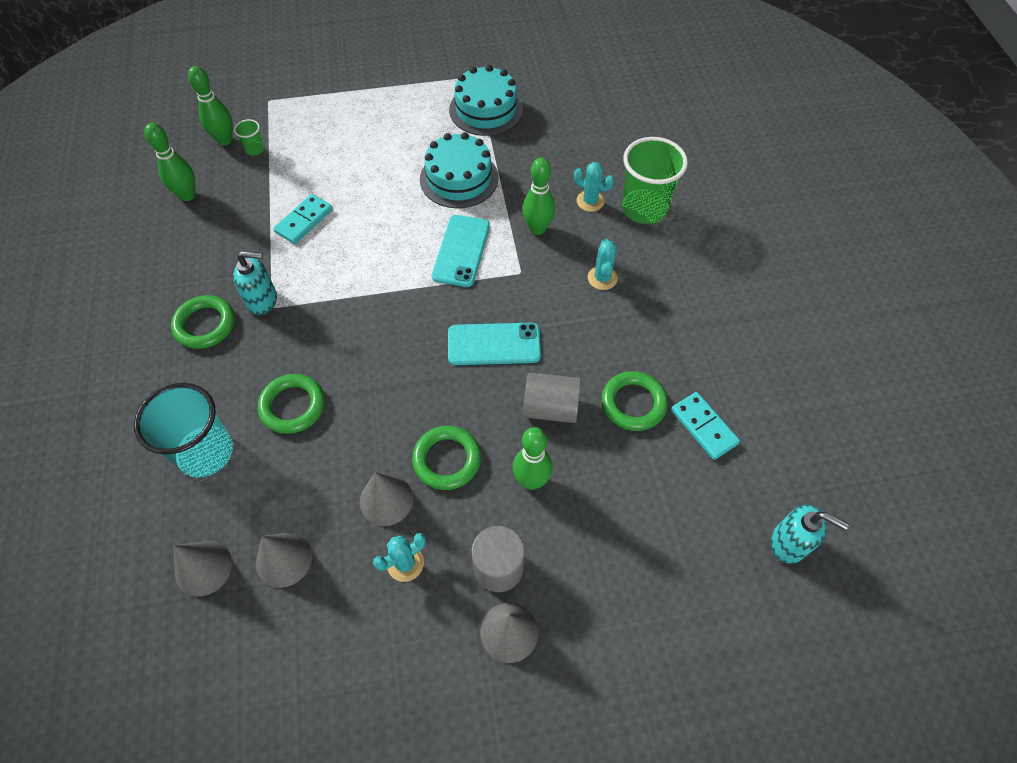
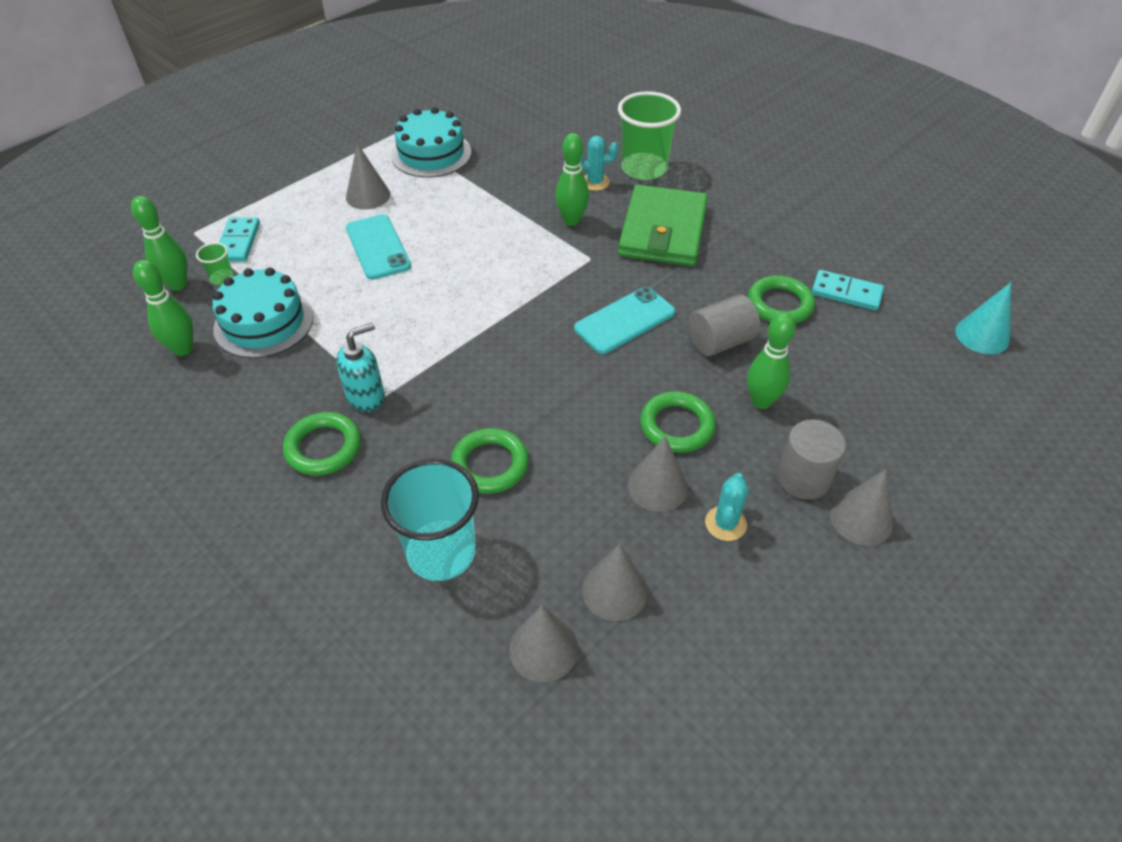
camera: 35 degrees left, 10 degrees down
(304, 221) = (340, 312): turquoise domino -> turquoise domino (238, 242)
(407, 126) = (368, 196): none -> grey cone
(459, 178) = (461, 214): turquoise cake -> turquoise cake (264, 322)
(461, 251) = (521, 266): turquoise phone -> turquoise phone (378, 247)
(602, 278) = (662, 231): turquoise cactus -> green wallet
(788, 543) = (982, 335): turquoise soap dispenser -> turquoise cone

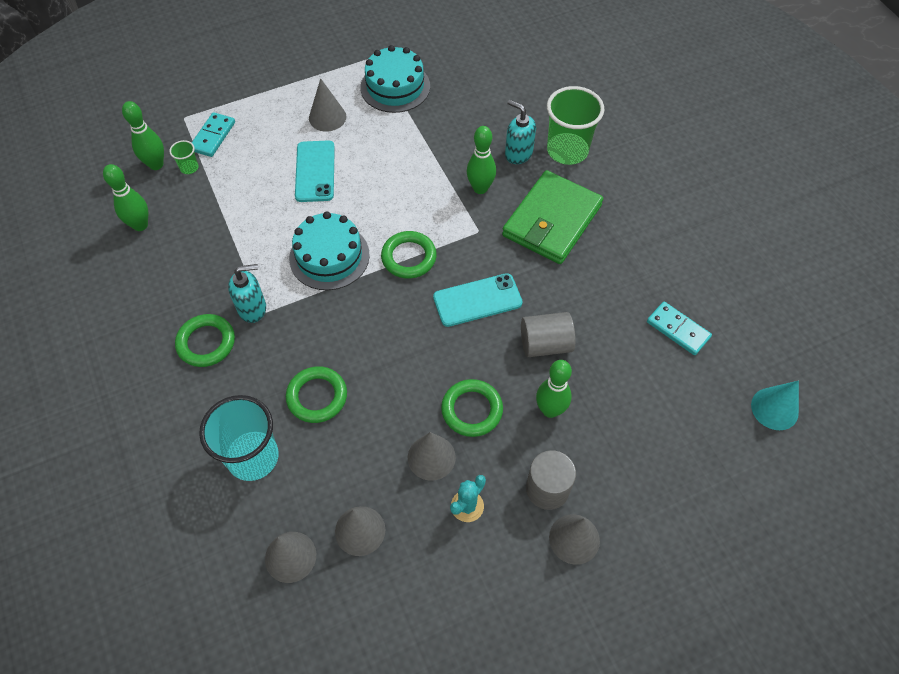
camera: 20 degrees right, 10 degrees up
(264, 322) = (204, 218): turquoise cake -> turquoise cake (329, 256)
(595, 182) = (518, 154): turquoise cactus -> turquoise soap dispenser
(779, 304) = (613, 324): green ring -> green ring (409, 257)

